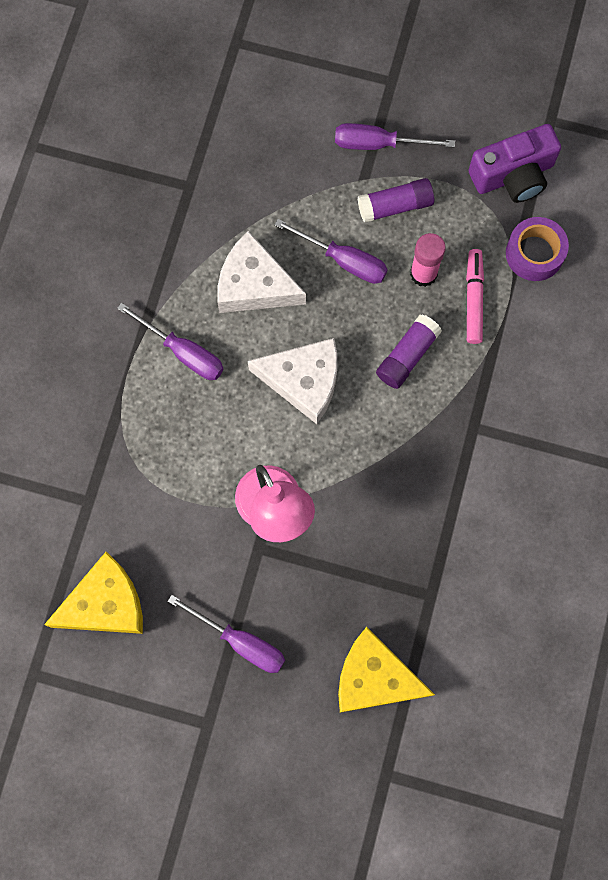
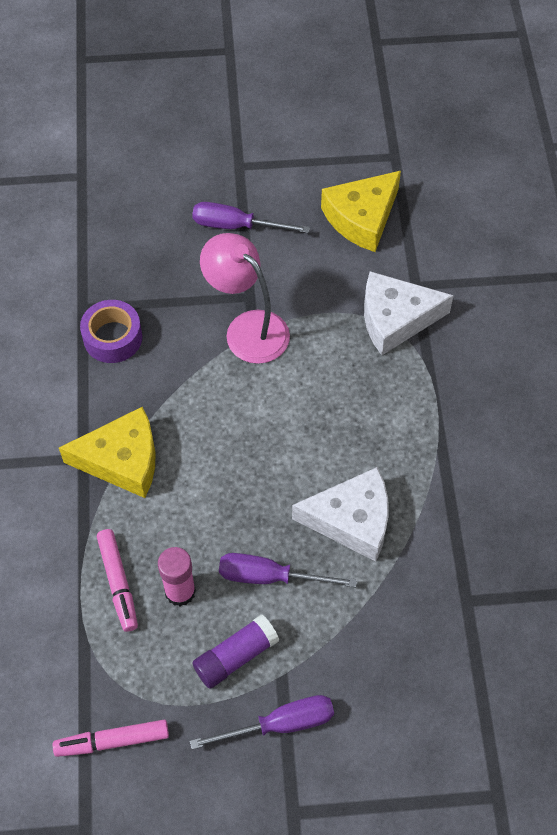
camera: 160 degrees right, 15 degrees down
(183, 352) = (392, 433): purple screwdriver -> none
(303, 381) = (265, 445): white cheese -> white cheese (395, 319)
(374, 677) = (113, 235): yellow cheese -> yellow cheese (122, 460)
(407, 356) = (170, 502): purple glue stick -> none
(513, 175) = (112, 741): purple camera -> pink marker
(534, 253) = (64, 655): purple tape -> purple tape (113, 337)

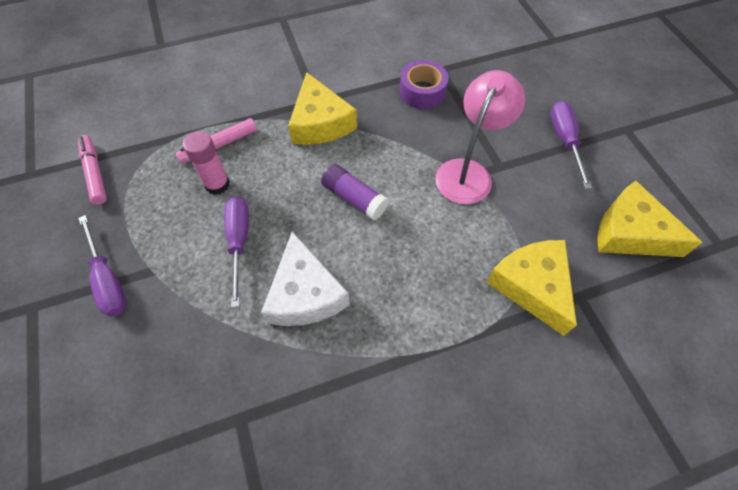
camera: 75 degrees right, 0 degrees up
(235, 656) = (166, 234): purple glue stick -> purple glue stick (354, 198)
(395, 319) = (532, 286): white cheese -> yellow cheese

